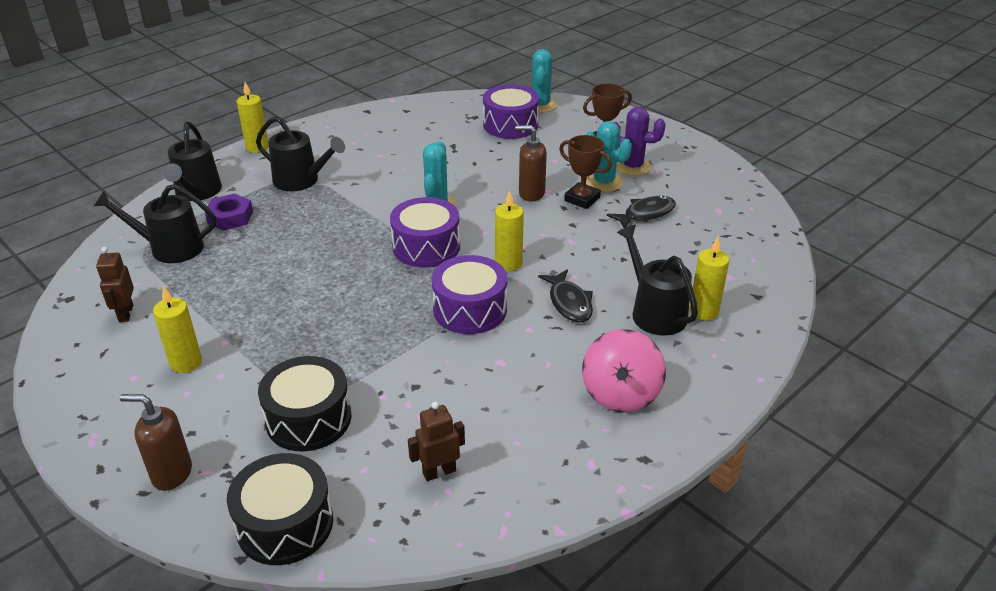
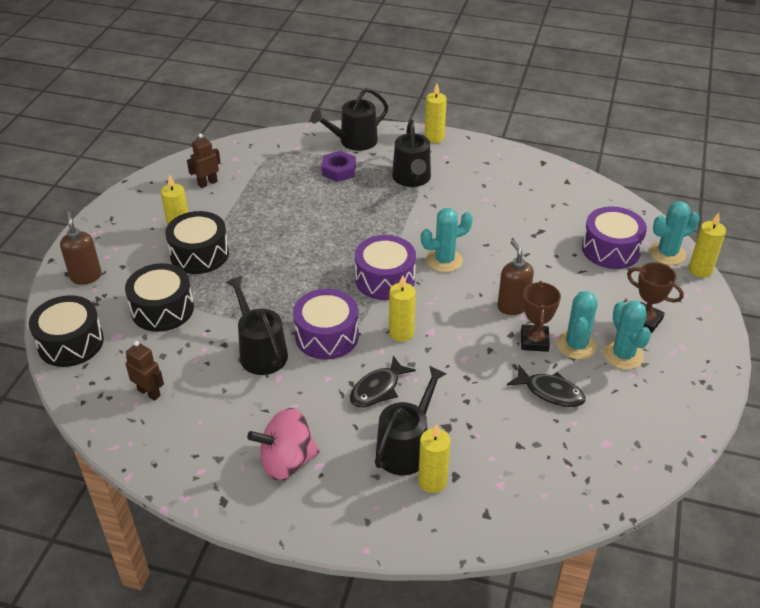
camera: 60 degrees right, 5 degrees up
(170, 248) = (284, 164): black watering can -> black watering can (260, 352)
(246, 359) = (199, 254): none -> black drum
(572, 100) = (700, 270): none -> yellow candle
(632, 166) = (623, 355): purple cactus -> turquoise cactus

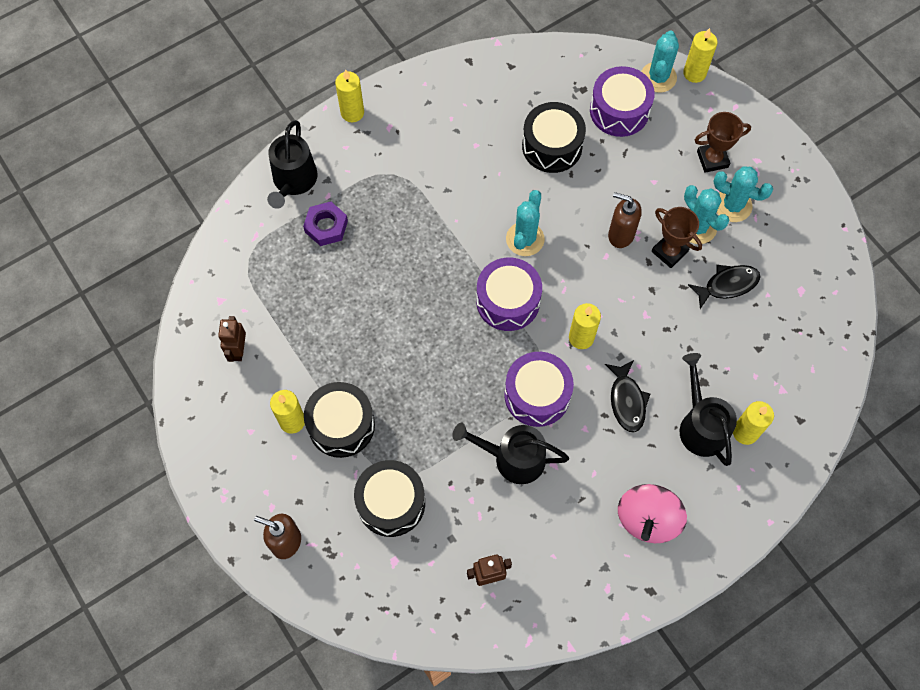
camera: 50 degrees left, 25 degrees up
(71, 343) = (370, 605): black drum -> black drum (552, 146)
(412, 178) = (395, 177): black watering can -> none

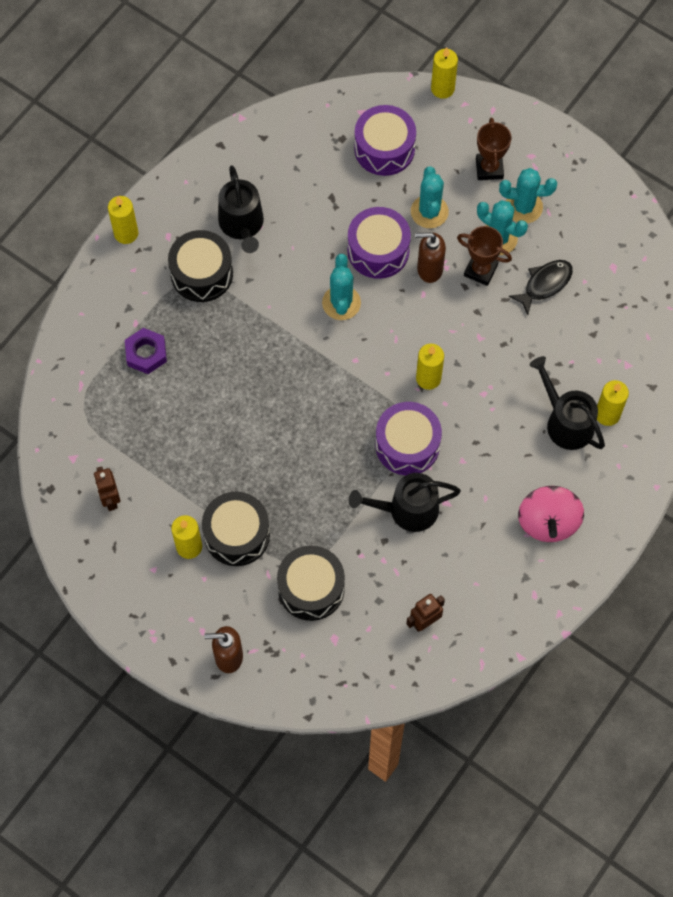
camera: 20 degrees left, 0 degrees up
(293, 181) = (96, 319): black watering can -> black watering can (242, 225)
(508, 301) = (347, 367): purple drum -> purple drum (378, 250)
(552, 146) = (333, 204): black drum -> black drum (202, 274)
(627, 401) = (491, 422): black fish -> none
(658, 77) = (409, 104): turquoise cactus -> turquoise cactus (429, 212)
(712, 159) = (489, 168): brown trophy -> brown trophy turned 60 degrees counterclockwise

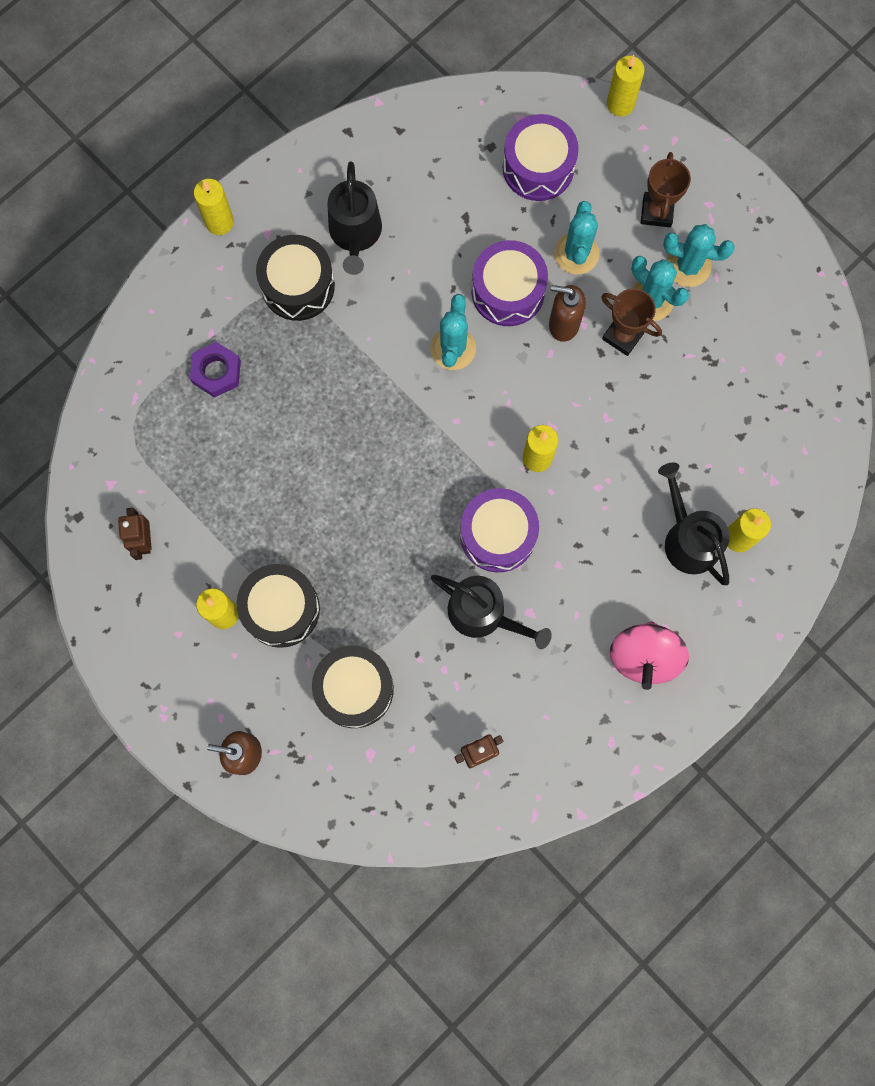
camera: 10 degrees right, 10 degrees up
(407, 510) = (483, 614): black watering can -> black watering can turned 150 degrees counterclockwise
(545, 284) = (695, 365): black fish -> none

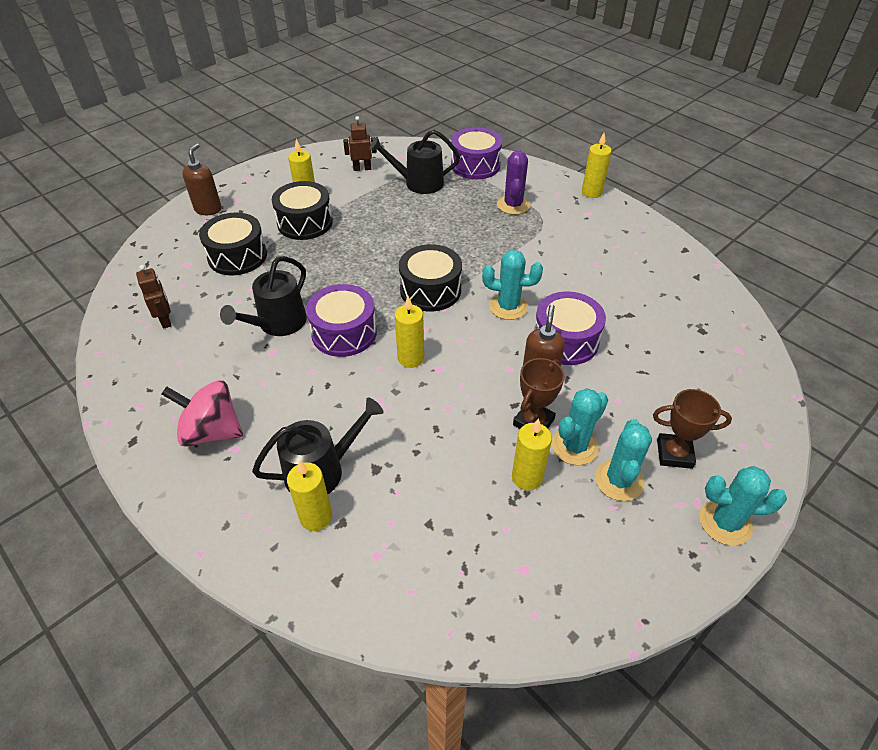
camera: 90 degrees right, 30 degrees down
(216, 372) = (479, 193): purple nut -> none
(247, 328) = (513, 205): none -> purple cactus
(298, 286) = (549, 227): black drum -> black drum (430, 290)
(355, 234) = (598, 254): black watering can -> black watering can (419, 183)
(538, 167) = (693, 362): purple drum -> purple drum (475, 165)
(576, 253) = (612, 388): turquoise cactus -> turquoise cactus (725, 522)
(620, 104) = (785, 425): yellow candle -> yellow candle (527, 477)

